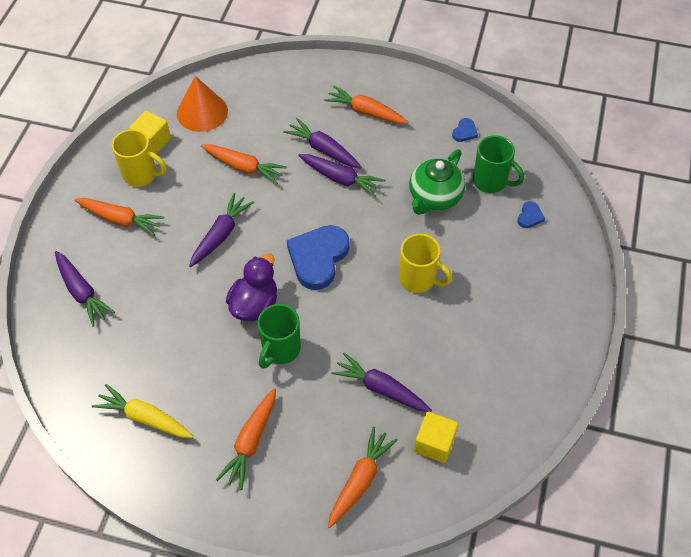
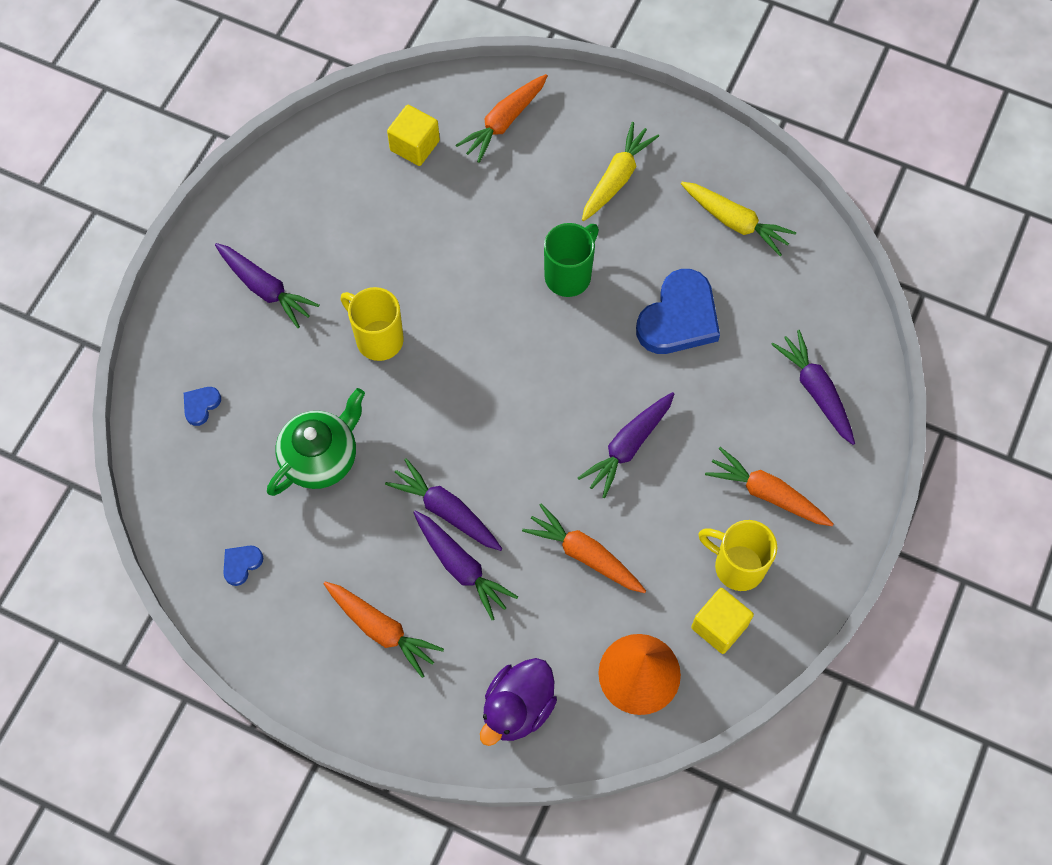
camera: 170 degrees left, 10 degrees up
(251, 442) = (617, 178): orange carrot -> yellow carrot
(255, 305) = (593, 337): purple duck -> purple duck (517, 708)
(318, 258) = (501, 390): blue heart -> blue heart (679, 318)
(381, 388) = (459, 212): purple carrot -> purple carrot (265, 288)
(491, 181) = (233, 470): green mug -> none

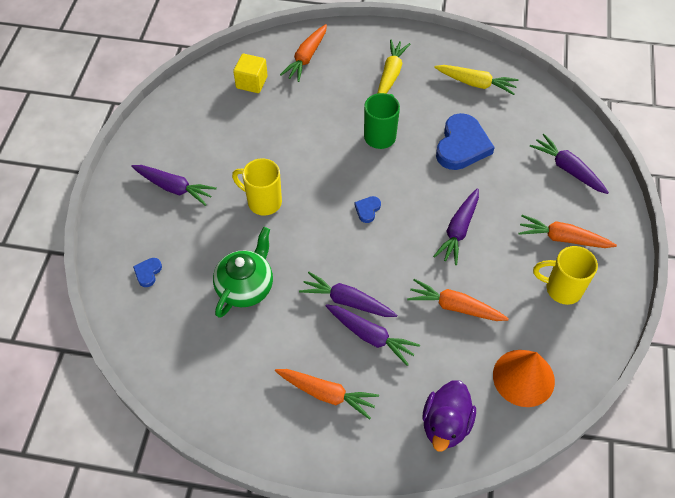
camera: 15 degrees left, 10 degrees down
(241, 564) = (208, 374): blue heart -> blue heart (367, 210)
(719, 626) = (566, 331): yellow cube -> none

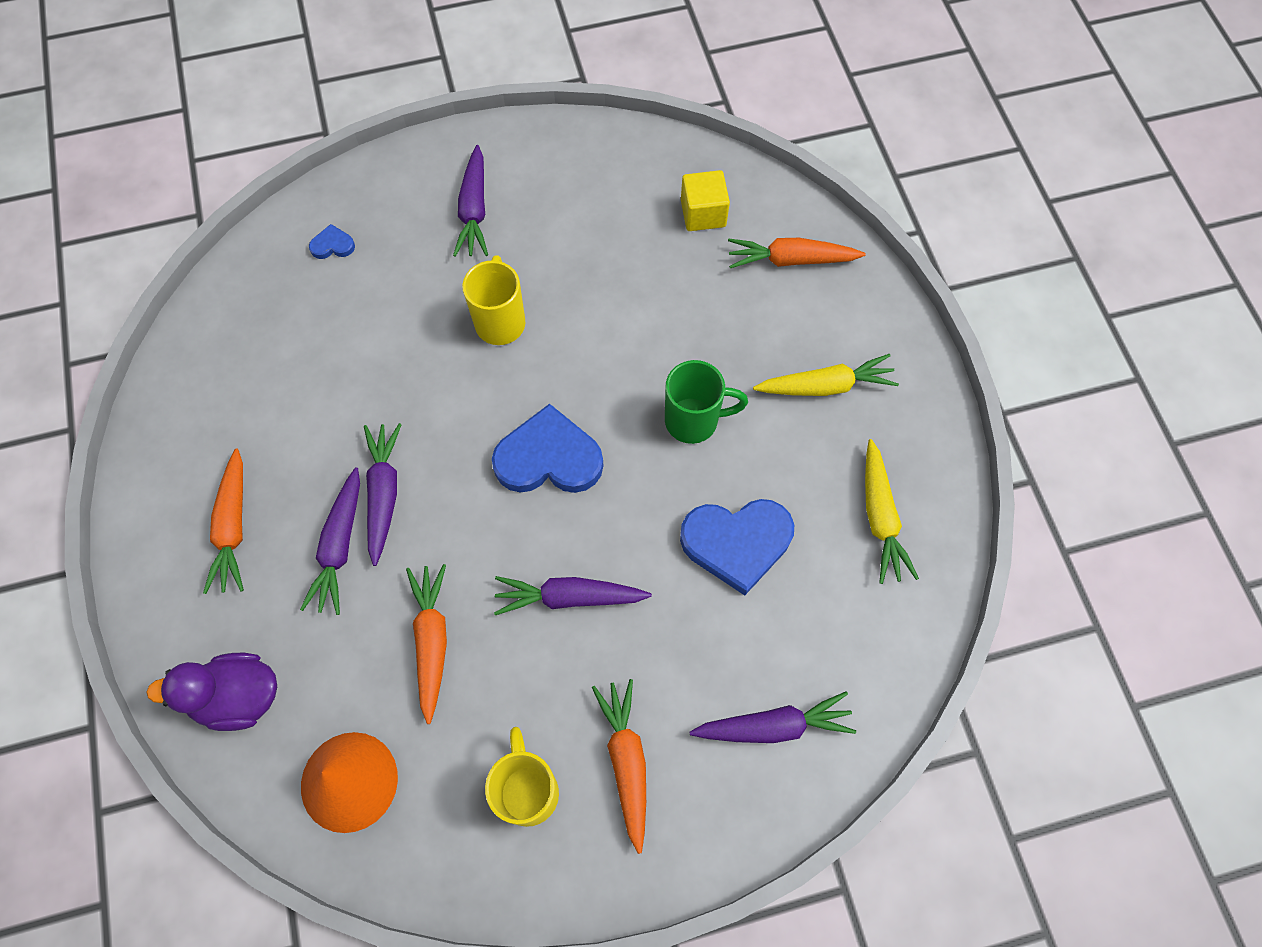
camera: 65 degrees right, 10 degrees up
(246, 287) = (356, 362): green teapot -> none
(367, 210) = (548, 458): blue heart -> blue heart, size x2.27
(567, 169) = (774, 726): purple carrot -> purple carrot turned 60 degrees clockwise

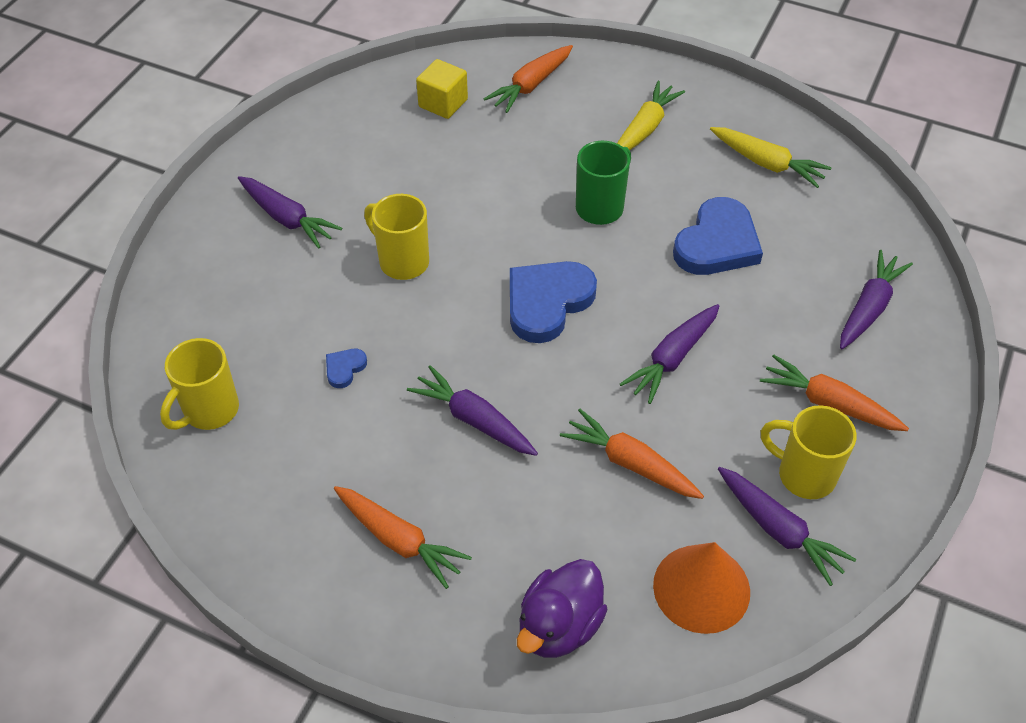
camera: 50 degrees left, 15 degrees down
(252, 313) = (209, 411): none -> yellow mug
(332, 245) = (211, 321): blue heart -> blue heart (344, 368)
(340, 547) = (491, 476): purple carrot -> purple carrot (779, 530)

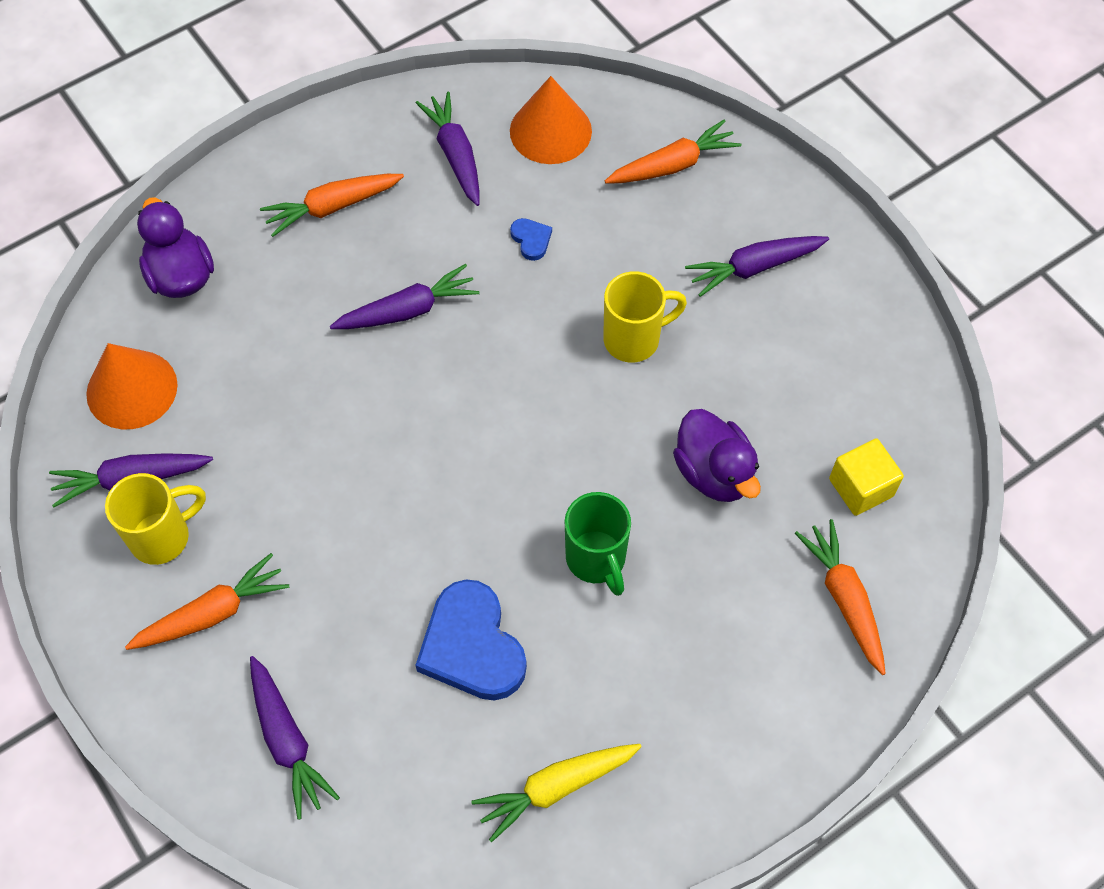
camera: 120 degrees right, 10 degrees up
(209, 411) = (550, 131): yellow mug -> orange cone
(486, 175) = (714, 473): none -> purple duck
(547, 302) = (499, 437): blue heart -> none
(630, 463) = (278, 405): orange carrot -> orange carrot (673, 165)
(644, 128) = (696, 684): yellow carrot -> none
(672, 359) = (359, 507): purple carrot -> purple carrot (455, 155)

